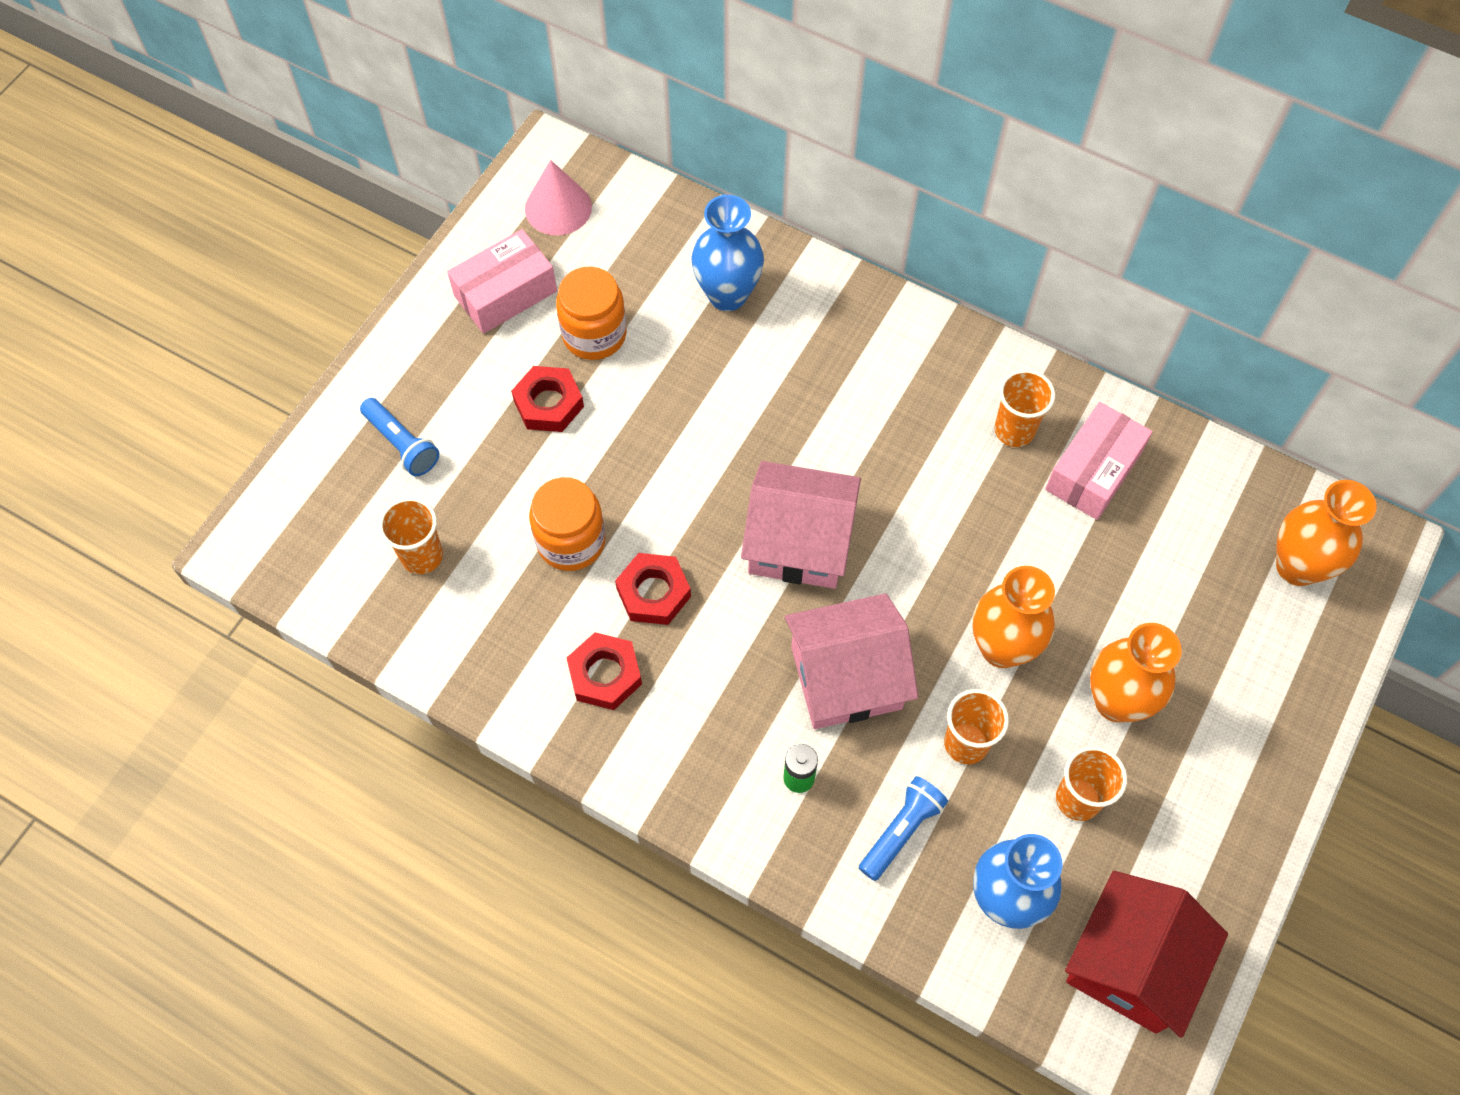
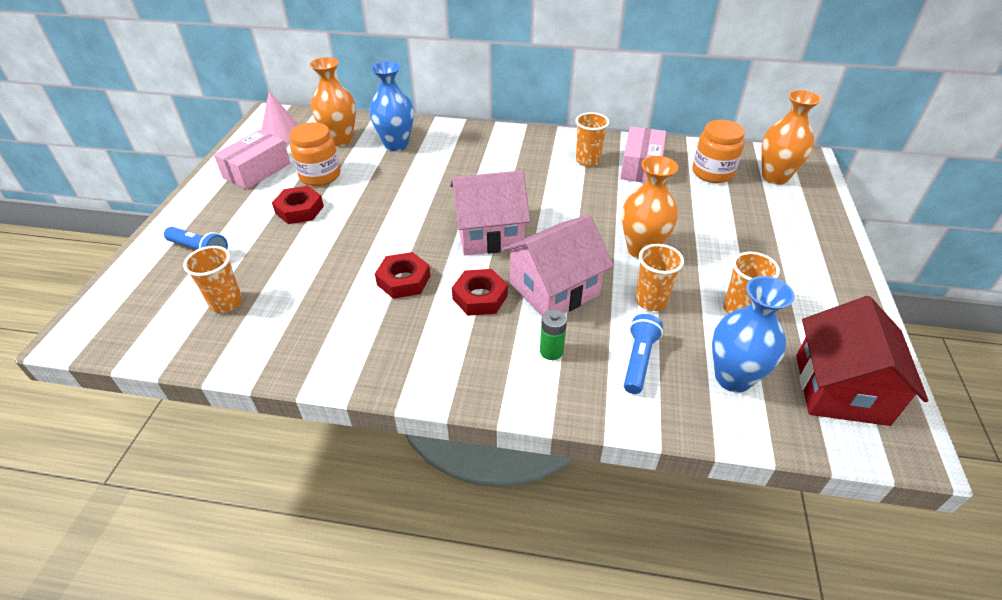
camera: 20 degrees left, 20 degrees down
(571, 541) = (336, 269): orange jar -> orange jar (712, 173)
(605, 674) = (385, 332): red nut -> red nut (480, 297)
(1116, 701) = (725, 256): orange vase -> orange vase (340, 140)

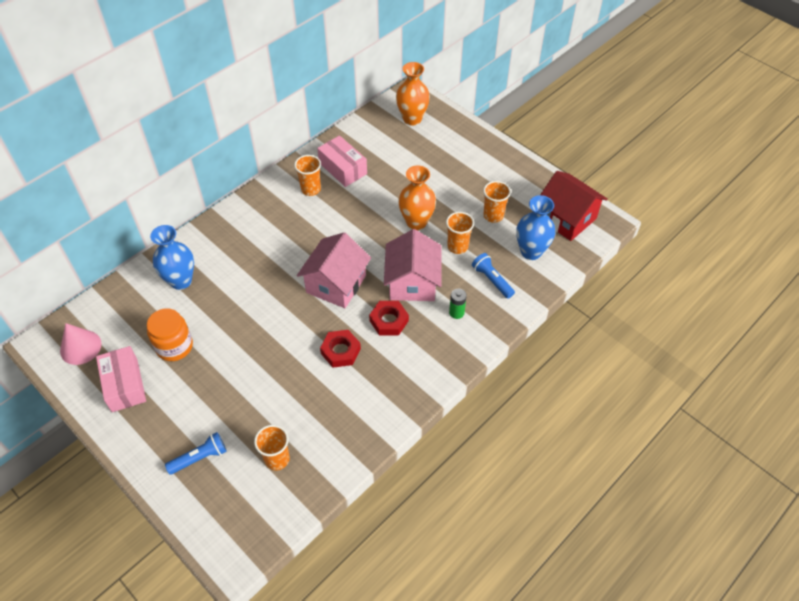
camera: 55 degrees left, 10 degrees up
(299, 210) = (208, 377): red nut -> none
(340, 140) = (136, 312): orange vase -> none
(712, 173) = (381, 141): orange jar -> none

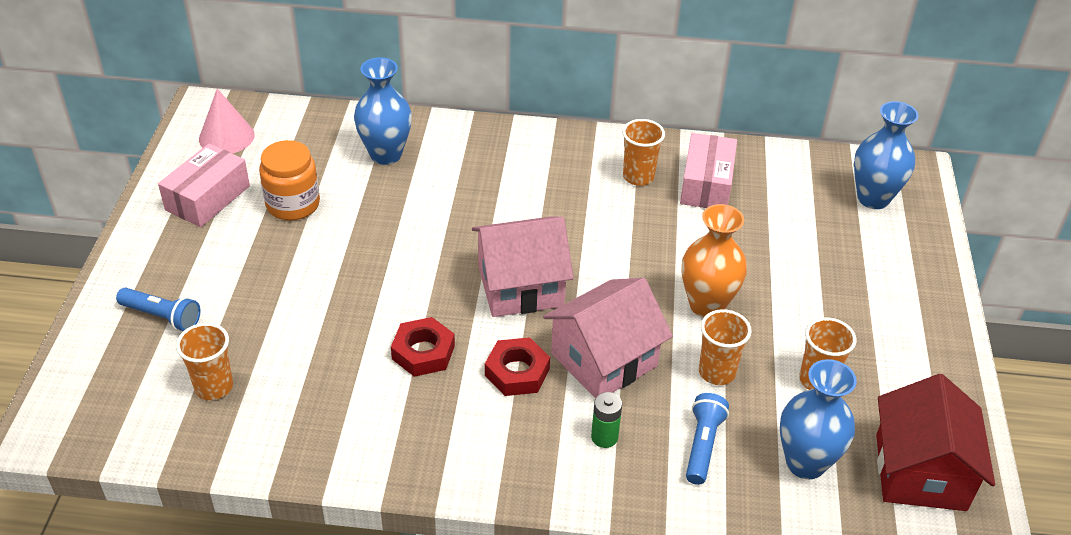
camera: 50 degrees right, 10 degrees down
(412, 119) = (873, 198): orange vase -> blue vase

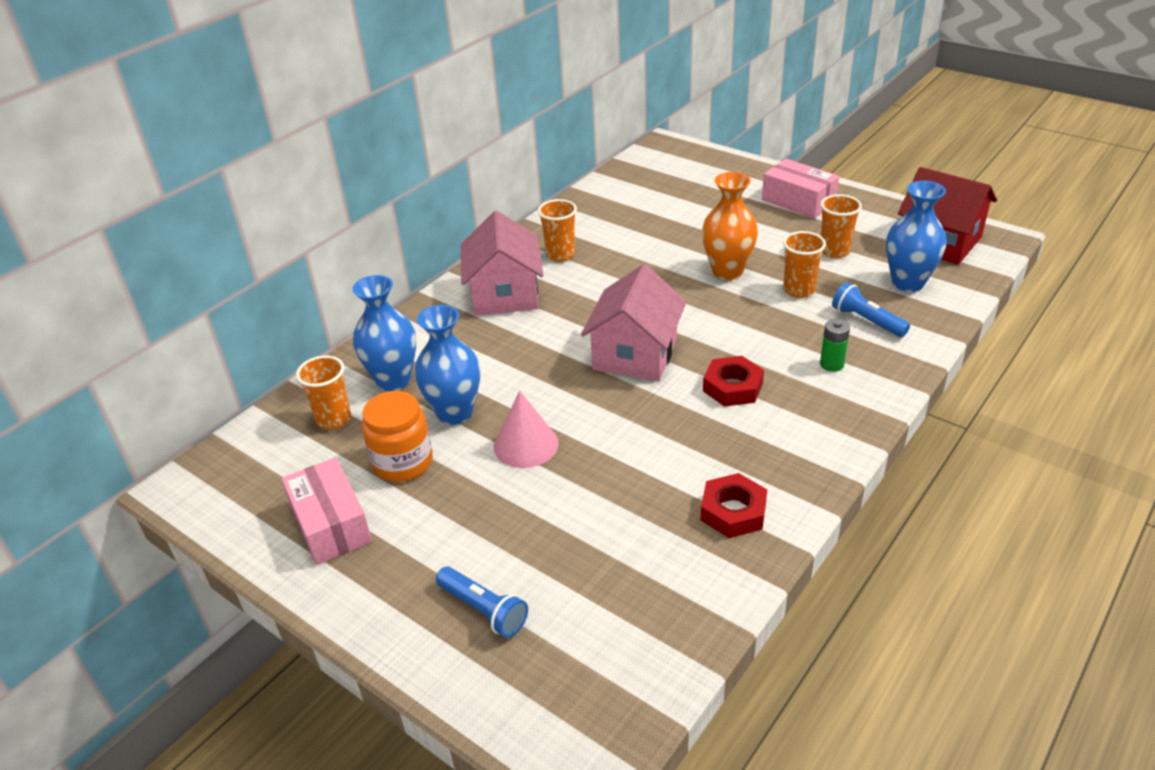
camera: 55 degrees left, 5 degrees down
(162, 317) = (483, 610): blue flashlight -> blue flashlight turned 75 degrees clockwise
(214, 387) = (617, 593): orange cup -> orange cup (334, 419)
(226, 137) = (248, 483): pink cone -> pink cone (526, 445)
(423, 352) = (672, 434): red nut -> red nut (733, 511)
(604, 360) = (750, 338): pink house -> pink house (505, 294)
(706, 184) = (599, 228): pink box -> pink box (798, 201)
(873, 198) = (677, 168): blue vase -> blue vase (455, 413)

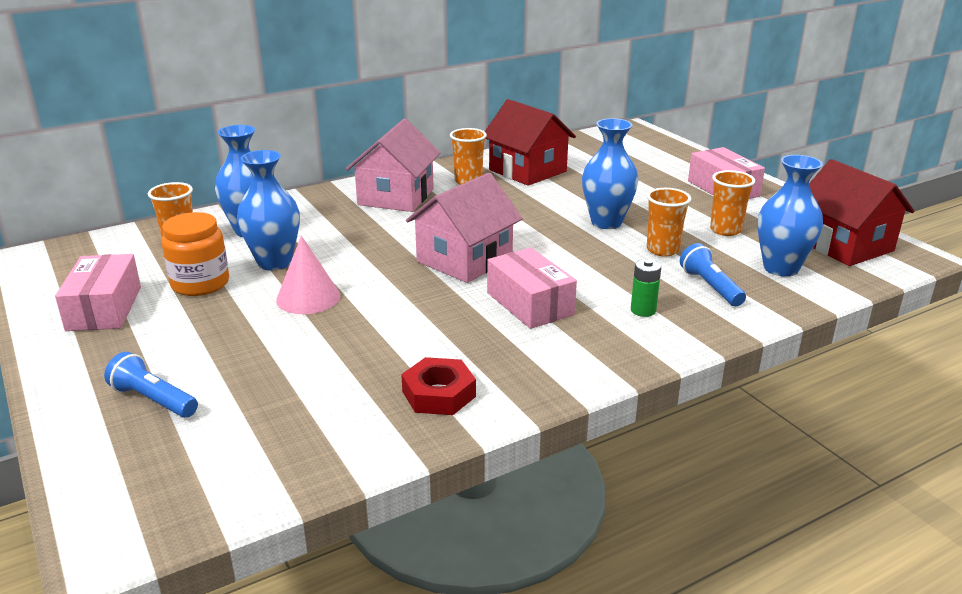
camera: 20 degrees right, 10 degrees down
(483, 610) = (153, 400): blue flashlight -> blue flashlight turned 150 degrees clockwise
(606, 225) = (527, 170): none -> red house
(727, 271) = (606, 222): orange vase -> blue vase
(732, 387) = (530, 304): red nut -> pink box

